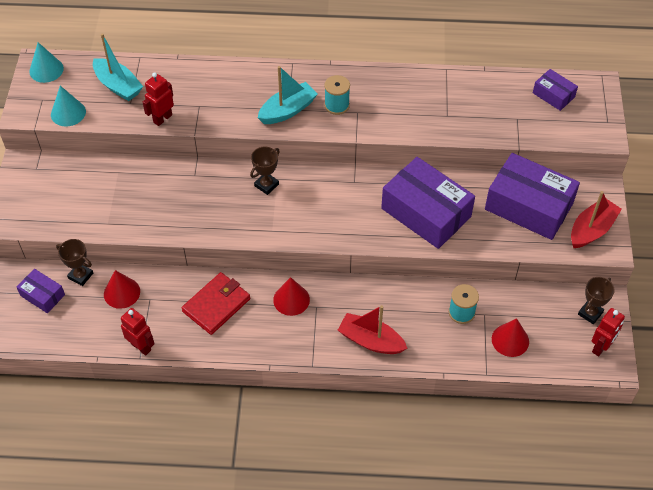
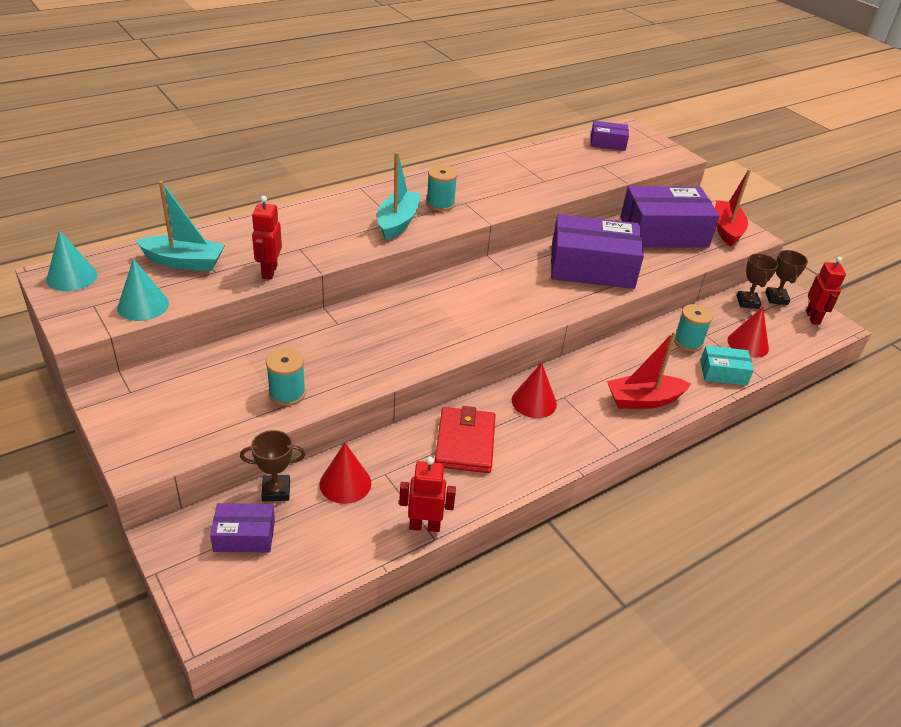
camera: 40 degrees left, 15 degrees down
(118, 215) = (287, 393): none -> turquoise spool
(266, 185) = (423, 303): brown trophy -> brown trophy (747, 302)
(459, 352) = (723, 373): none -> turquoise box

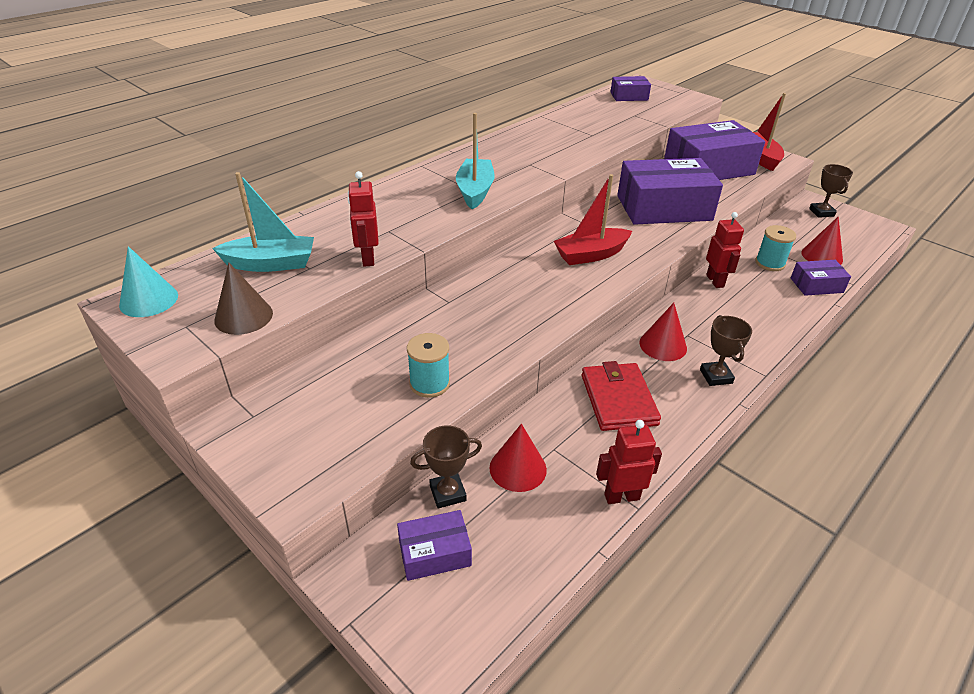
camera: 10 degrees left, 0 degrees up
(143, 305) = (243, 316): turquoise cone -> brown cone
(440, 204) = (507, 168): turquoise spool -> none
(643, 400) = (762, 324): red boat -> red boat (591, 255)
(723, 373) = (816, 285): turquoise box -> purple box
(747, 302) = (800, 220): brown trophy -> brown trophy (716, 376)
(813, 318) = (861, 223): red robot -> red robot (715, 281)

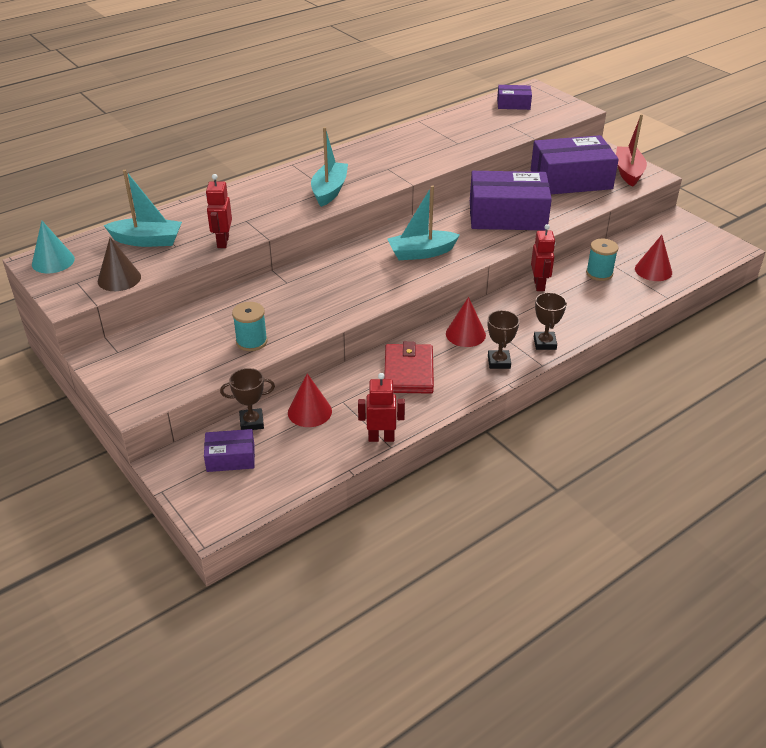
camera: 10 degrees right, 0 degrees up
(591, 255) = (421, 253): red boat -> turquoise boat
(816, 285) = (632, 296): purple box -> none
(821, 212) = (678, 229): brown trophy -> brown trophy (544, 343)

